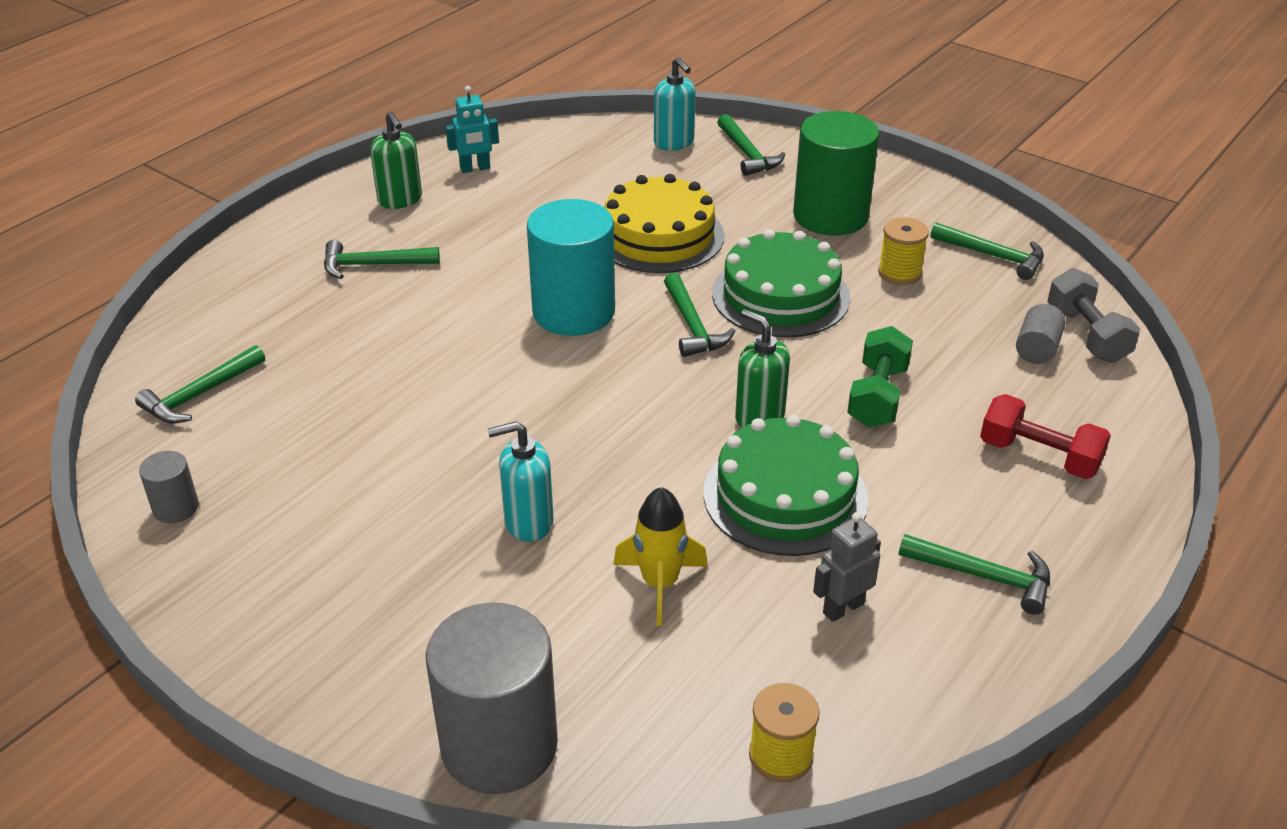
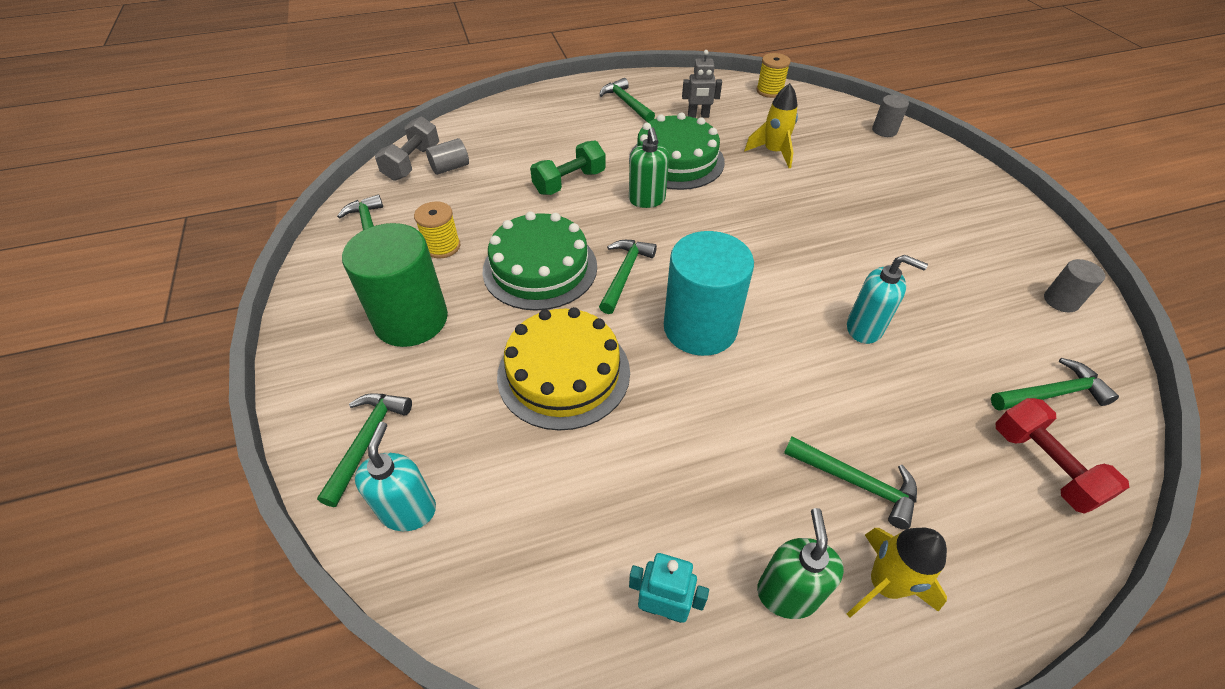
camera: 145 degrees left, 10 degrees up
(336, 225) = (884, 585): none -> yellow rocket
(499, 745) = (884, 130): grey cylinder -> grey cylinder, size x0.46
(528, 522) = (824, 202): turquoise soap dispenser -> turquoise soap dispenser (864, 328)
(1039, 456) = (535, 127): red dumbbell -> red dumbbell (1043, 466)

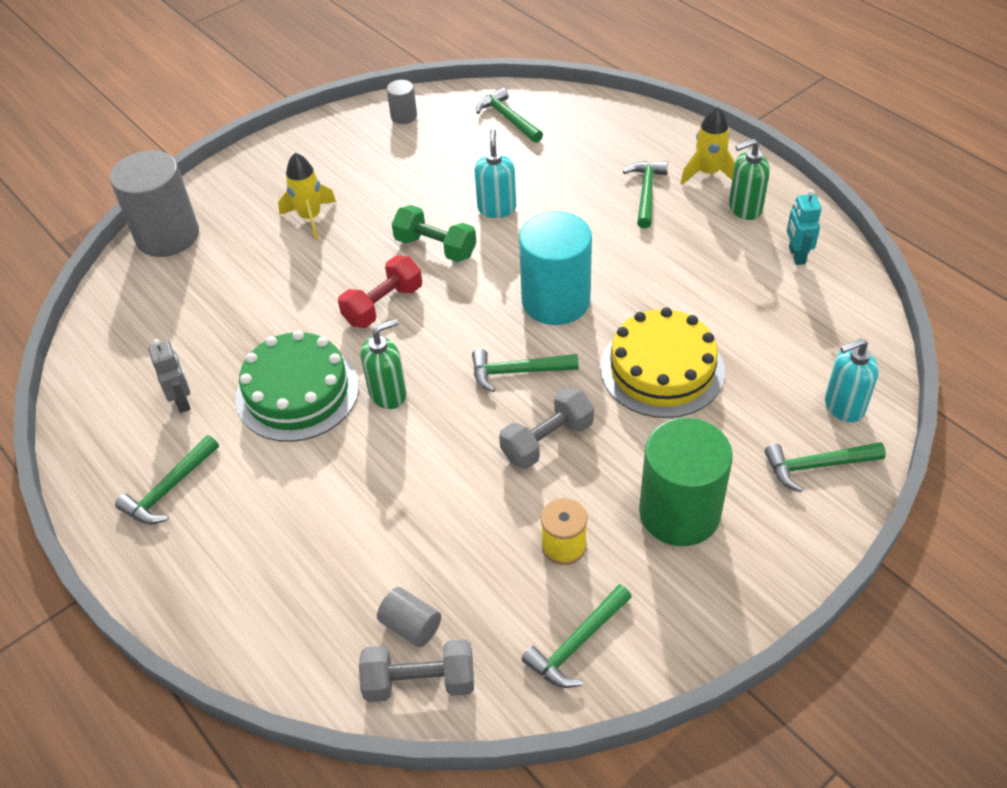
camera: 110 degrees left, 0 degrees up
(540, 268) = (547, 441): green cake -> grey dumbbell
(569, 182) = (386, 477): green dumbbell -> green dumbbell (435, 247)
(769, 91) = (95, 347): yellow spool -> none
(773, 152) = (247, 313): yellow rocket -> yellow rocket (310, 218)
(884, 130) = (167, 236): grey cylinder -> grey cylinder, size x2.18
(1043, 466) = (575, 120): red dumbbell -> red dumbbell (383, 305)

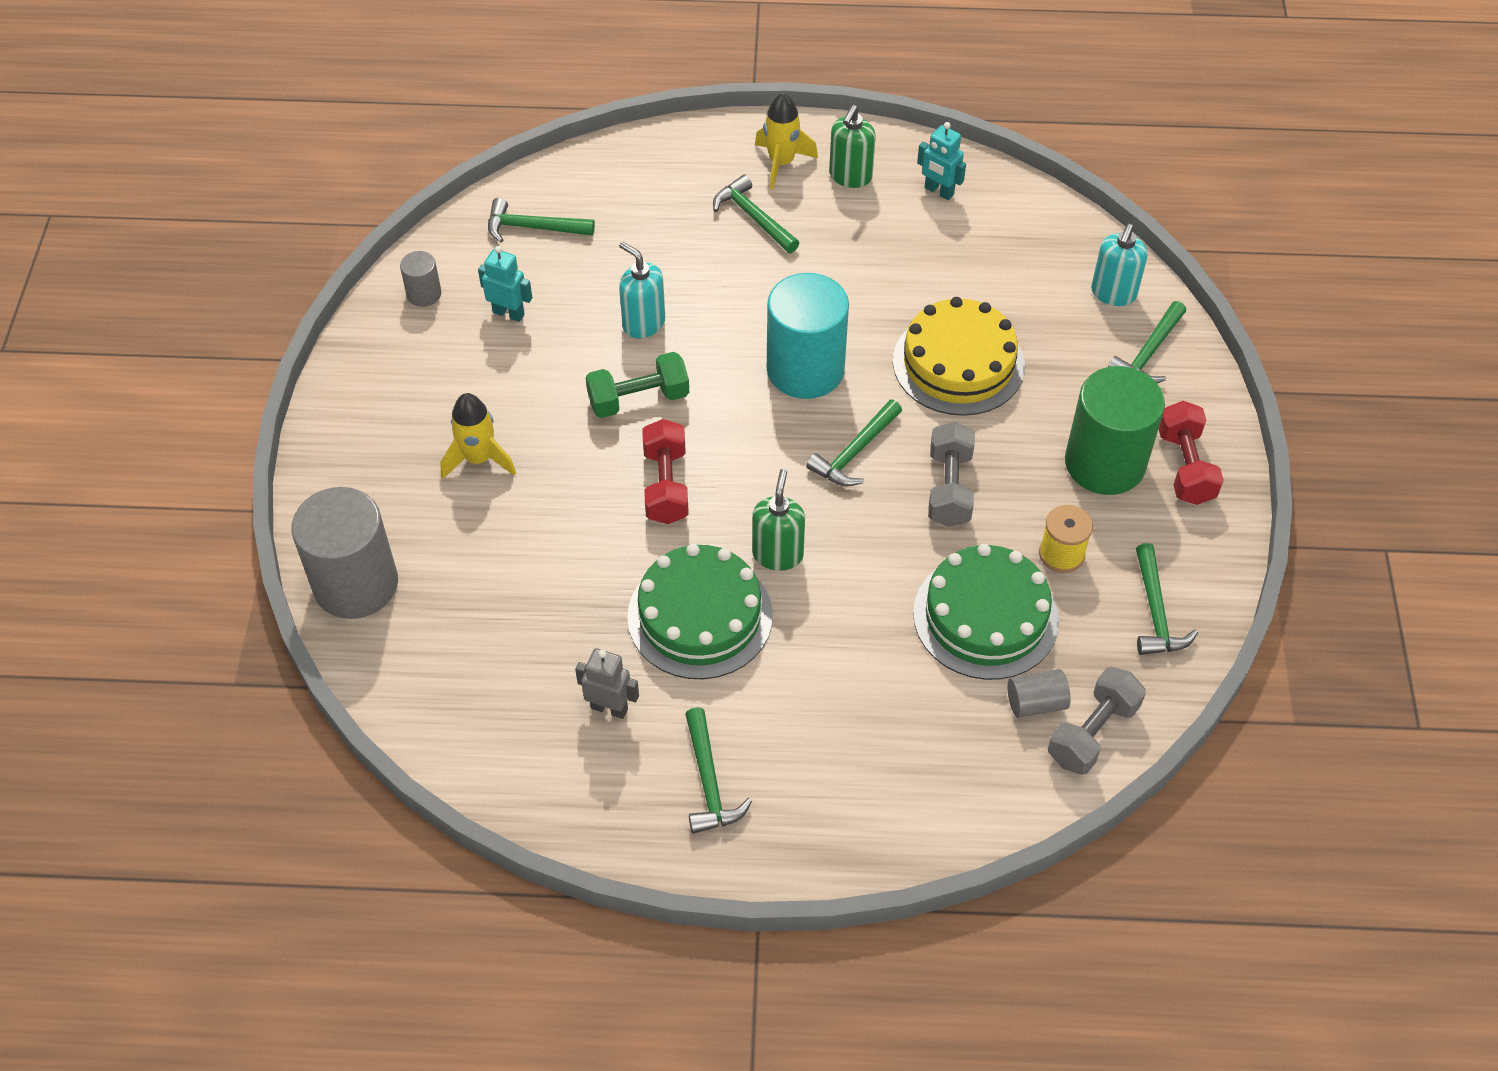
camera: 50 degrees left, 5 degrees up
(432, 154) = (509, 313): none -> turquoise robot
(457, 540) = (985, 616): none -> green cake
(739, 564) = (1185, 466): none -> red dumbbell

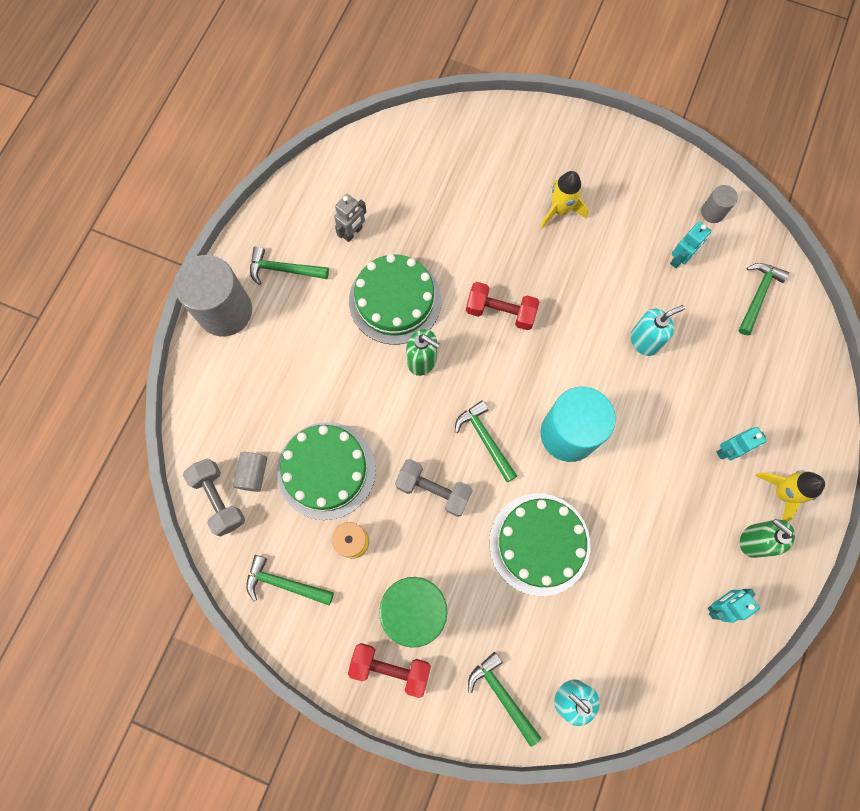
camera: 110 degrees right, 20 degrees up
(356, 584) = (490, 125): grey cylinder -> grey cylinder (225, 311)
(638, 399) = (577, 317): green dumbbell -> none
(753, 217) = (728, 450): green hammer -> turquoise robot
(958, 363) = (539, 543): yellow cake -> green cake

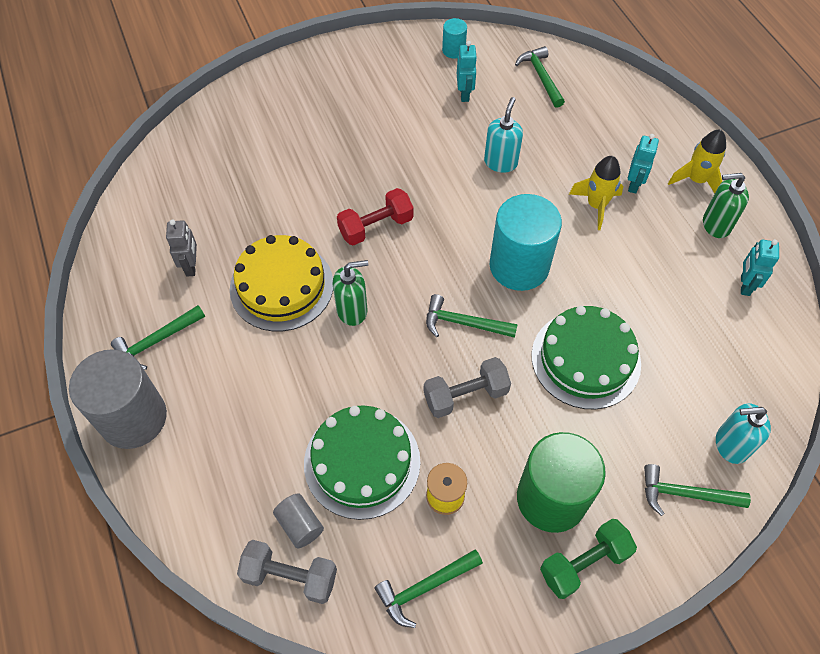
camera: 45 degrees left, 15 degrees down
(390, 668) = (584, 563): red dumbbell -> green dumbbell
(395, 300) = (281, 286): green cake -> yellow cake
(560, 210) = (345, 127): yellow rocket -> yellow rocket (596, 205)
(712, 212) = (453, 50): grey cylinder -> turquoise cylinder

